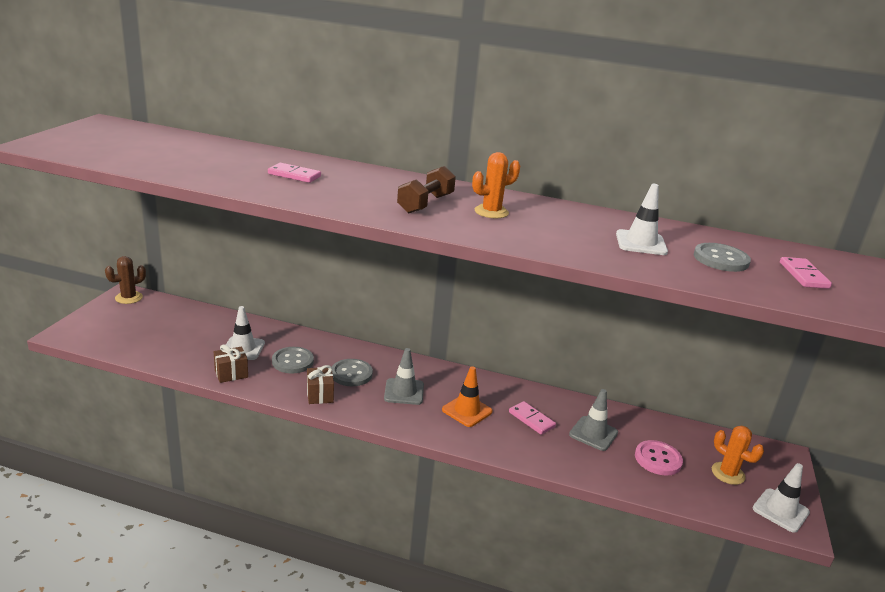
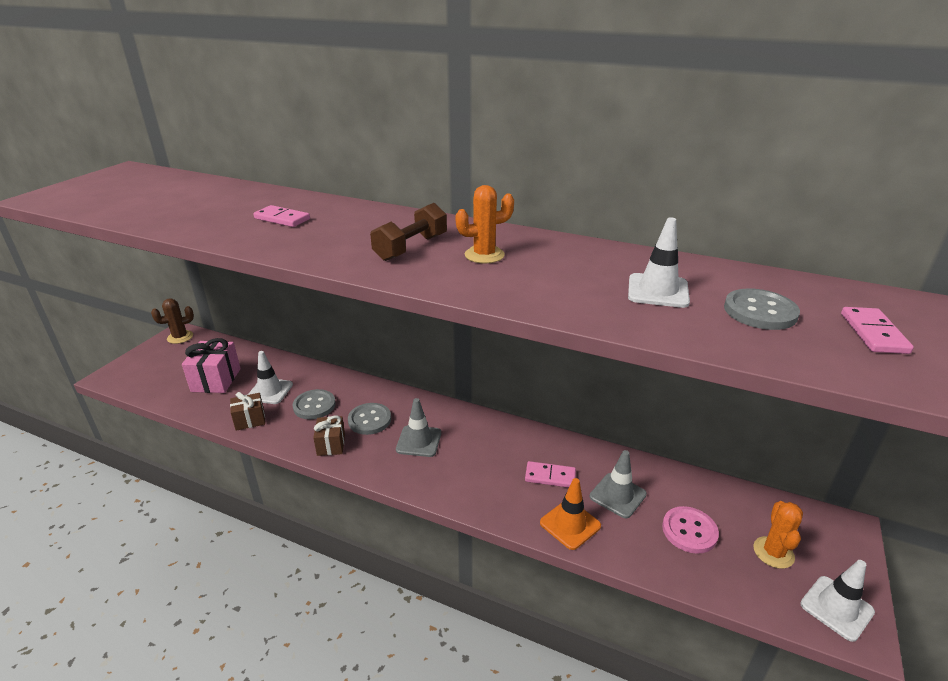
camera: 10 degrees right, 5 degrees up
(183, 338) = (216, 380): none -> pink gift
(467, 411) = (481, 465): orange traffic cone -> orange traffic cone (570, 524)
(531, 419) = (550, 476): pink domino -> pink domino turned 45 degrees counterclockwise
(728, 473) = (773, 552): orange cactus -> orange cactus turned 45 degrees clockwise

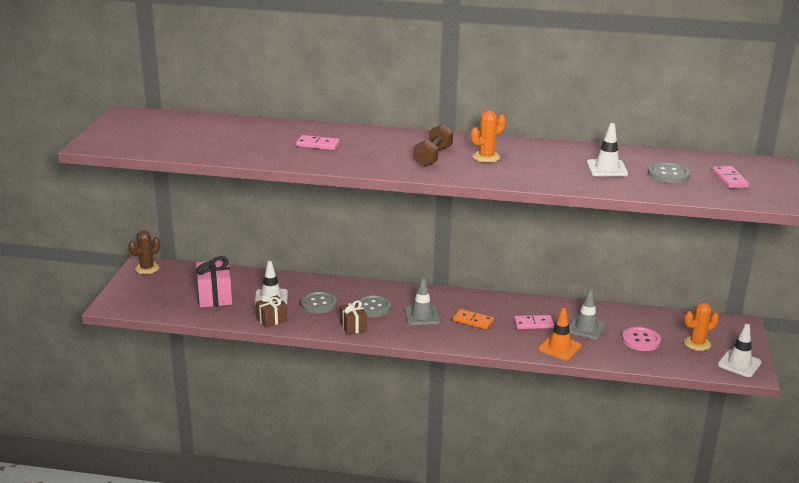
camera: 15 degrees left, 5 degrees down
(476, 459) = (473, 321): none -> orange domino
(773, 552) = (697, 343): orange cactus -> orange cactus turned 75 degrees clockwise

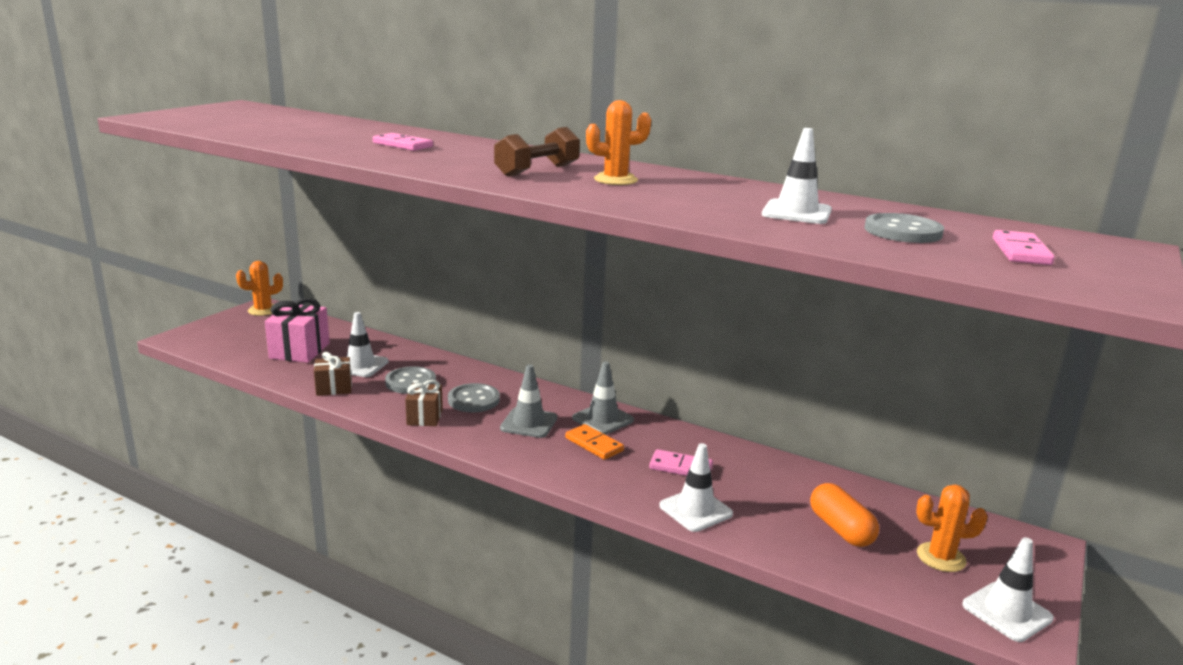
camera: 20 degrees right, 5 degrees down
(147, 268) = (263, 310): brown cactus -> orange cactus
(559, 348) = (695, 510): orange traffic cone -> white traffic cone
(586, 328) = (759, 491): grey traffic cone -> grey traffic cone (603, 419)
(640, 340) = (840, 529): pink button -> orange capsule

